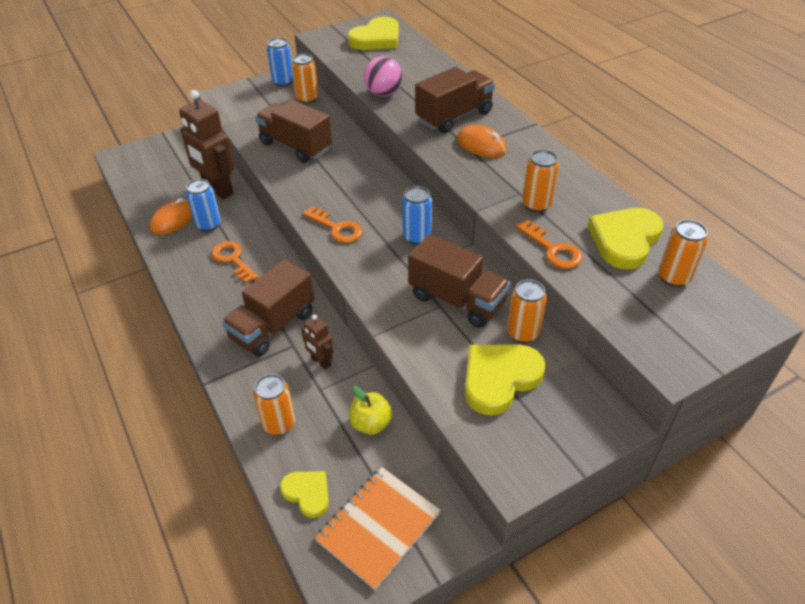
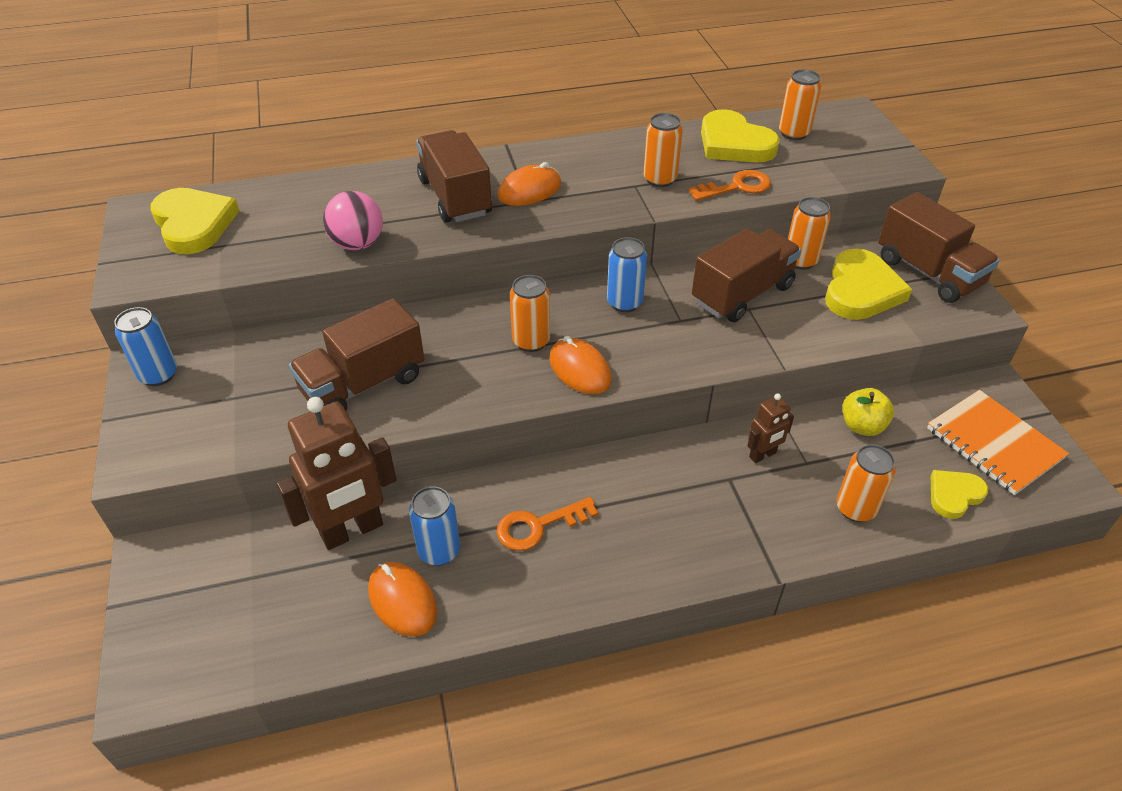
camera: 75 degrees left, 0 degrees up
(273, 325) = (689, 495): brown truck -> brown truck (928, 273)
(307, 98) = (235, 353): orange can -> orange can (531, 341)
(336, 228) = (580, 369): orange key -> orange mouse
(499, 379) = (861, 290): yellow heart -> yellow heart turned 135 degrees counterclockwise

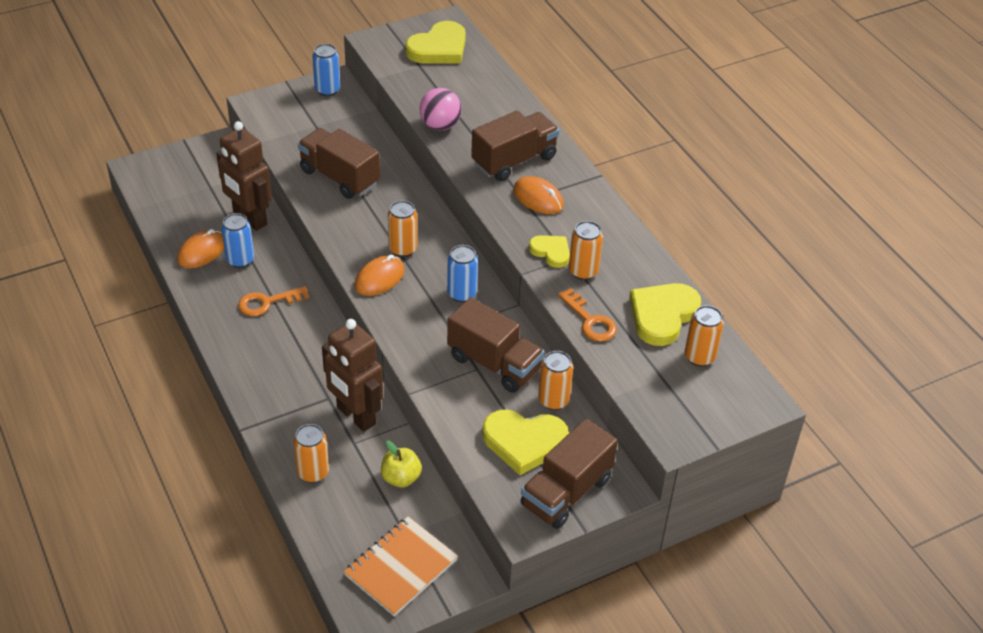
camera: 75 degrees right, 0 degrees up
(538, 526) = (267, 302): orange key -> orange key turned 75 degrees counterclockwise
(763, 455) = (355, 416): brown robot -> brown robot, size x2.03
(954, 495) = (338, 535): yellow heart -> yellow heart (551, 252)

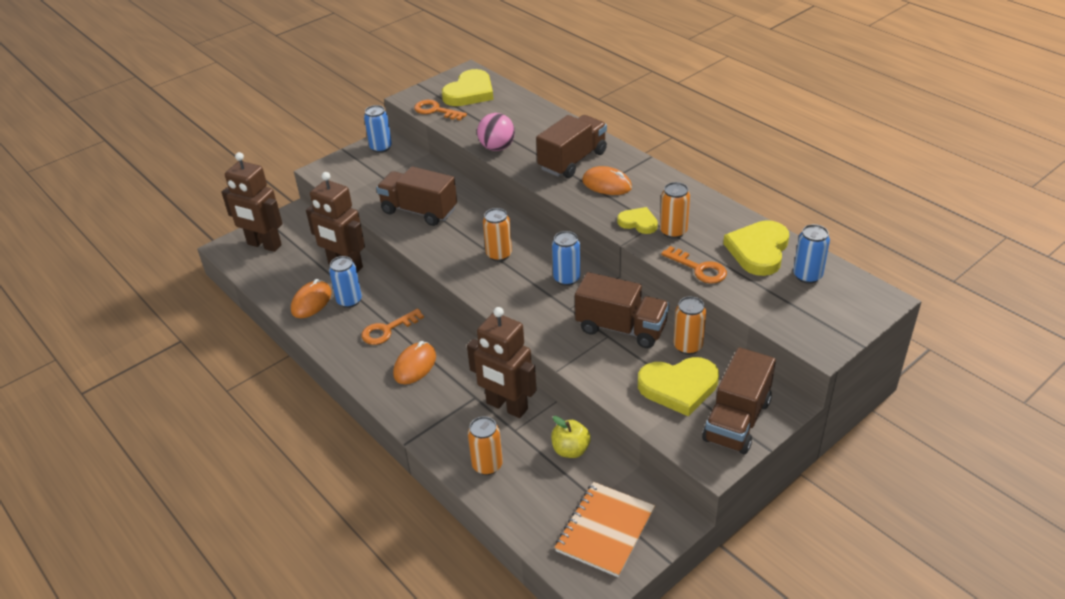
camera: 10 degrees left, 5 degrees down
(175, 174) = (264, 245): none -> brown robot
(379, 278) = (488, 282): orange mouse -> orange mouse (415, 365)
(393, 63) = (436, 111): none -> orange key
(699, 357) = (807, 276): orange can -> blue can

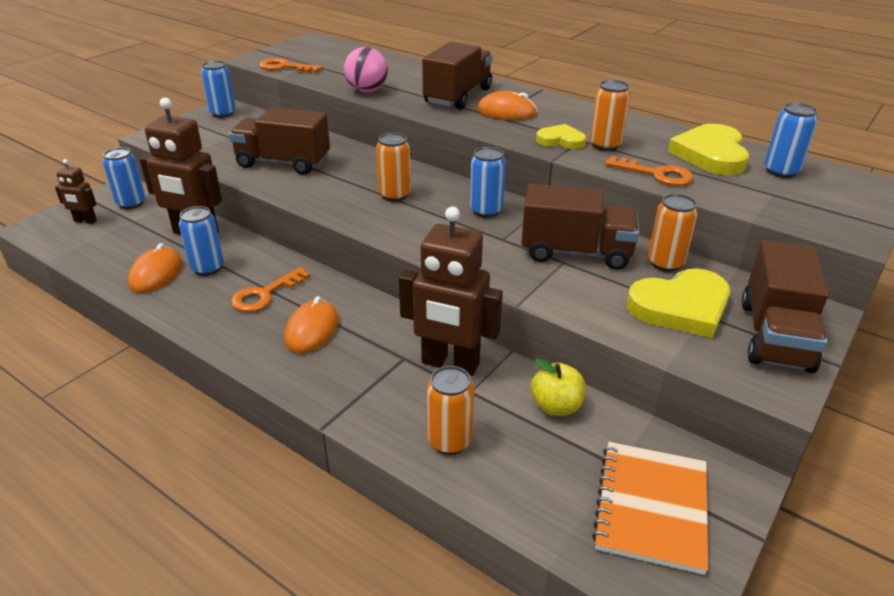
camera: 15 degrees left, 5 degrees down
(264, 245) = (85, 221): brown robot -> brown robot, size x0.49
(300, 230) = (131, 203): none -> blue can
(470, 92) = (319, 53): yellow heart -> none

